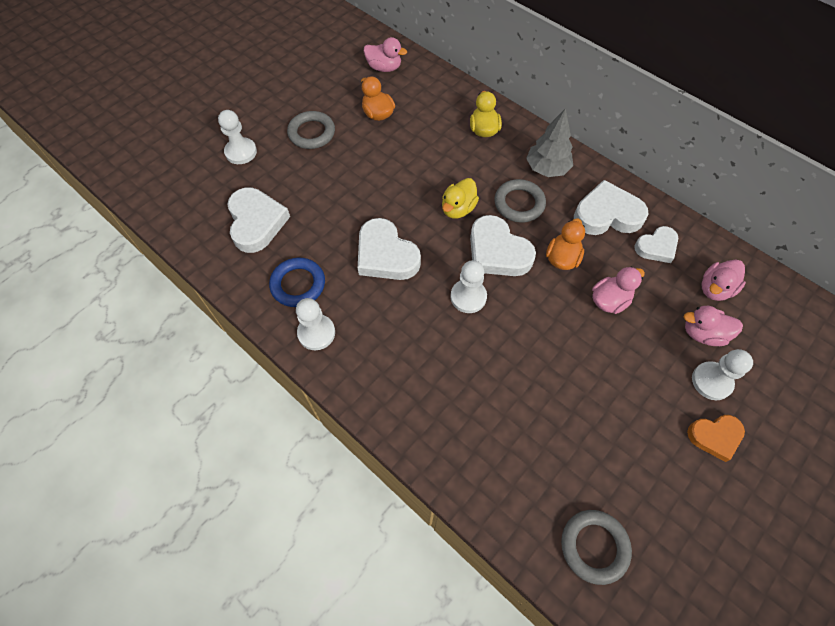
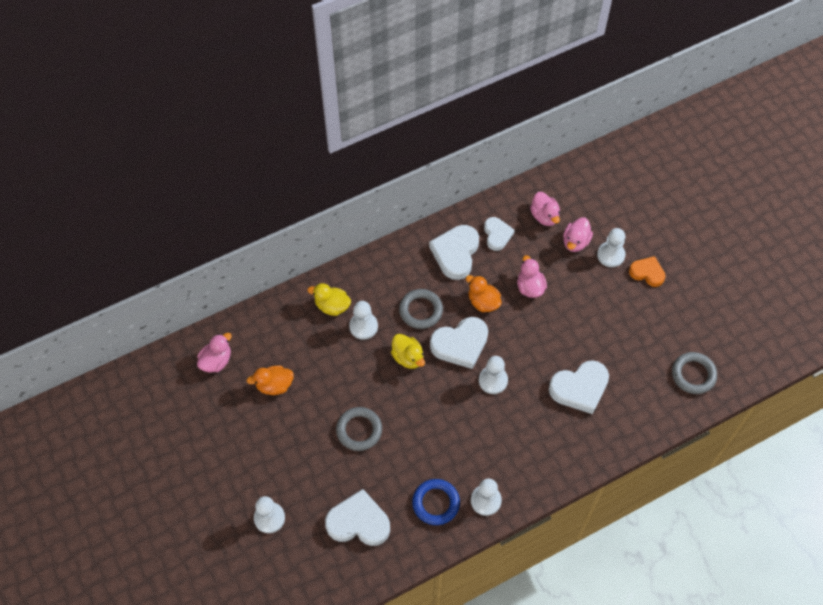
camera: 70 degrees left, 0 degrees up
(311, 133) = (273, 449): grey ring -> grey ring (359, 430)
(386, 255) = (432, 427): white heart -> white heart (580, 388)
(474, 161) = (363, 326): none -> white pawn
(547, 169) = (394, 276): grey tree -> none
(715, 436) = (647, 273): orange heart -> orange heart turned 75 degrees counterclockwise

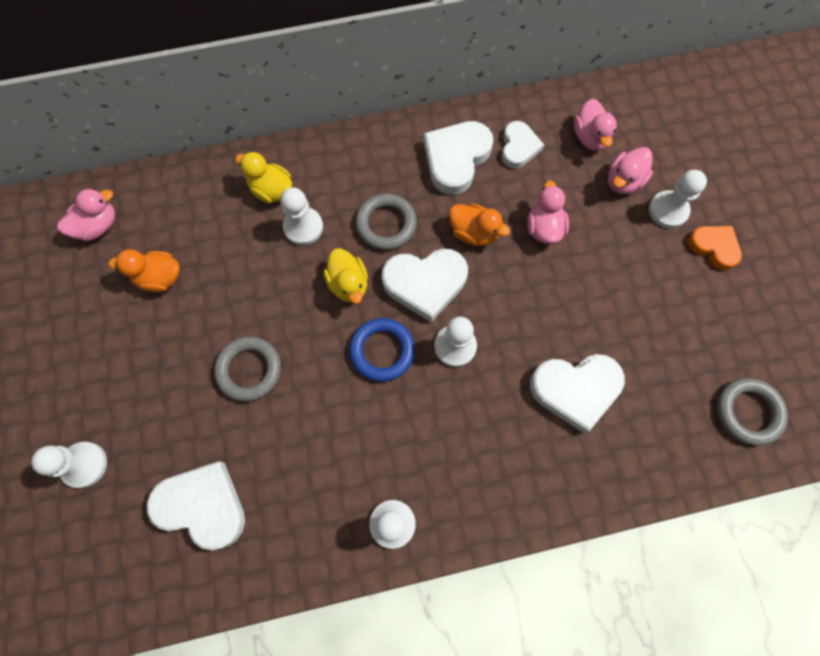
camera: 15 degrees right, 10 degrees up
(436, 503) = (320, 507): blue ring -> blue ring (382, 351)
(483, 302) = (473, 233): orange duck -> orange duck turned 150 degrees clockwise

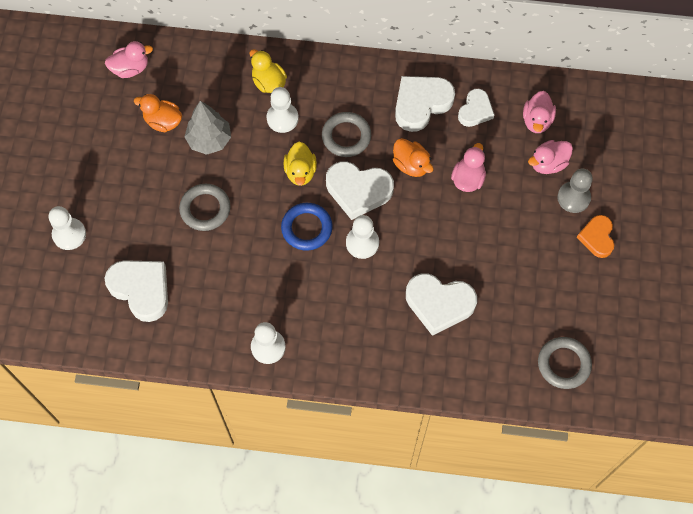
camera: 20 degrees right, 5 degrees down
(224, 281) = (209, 140): none -> grey tree
(668, 210) = (573, 198): white pawn -> grey pawn
(714, 247) = (597, 237): orange heart -> orange heart turned 150 degrees counterclockwise

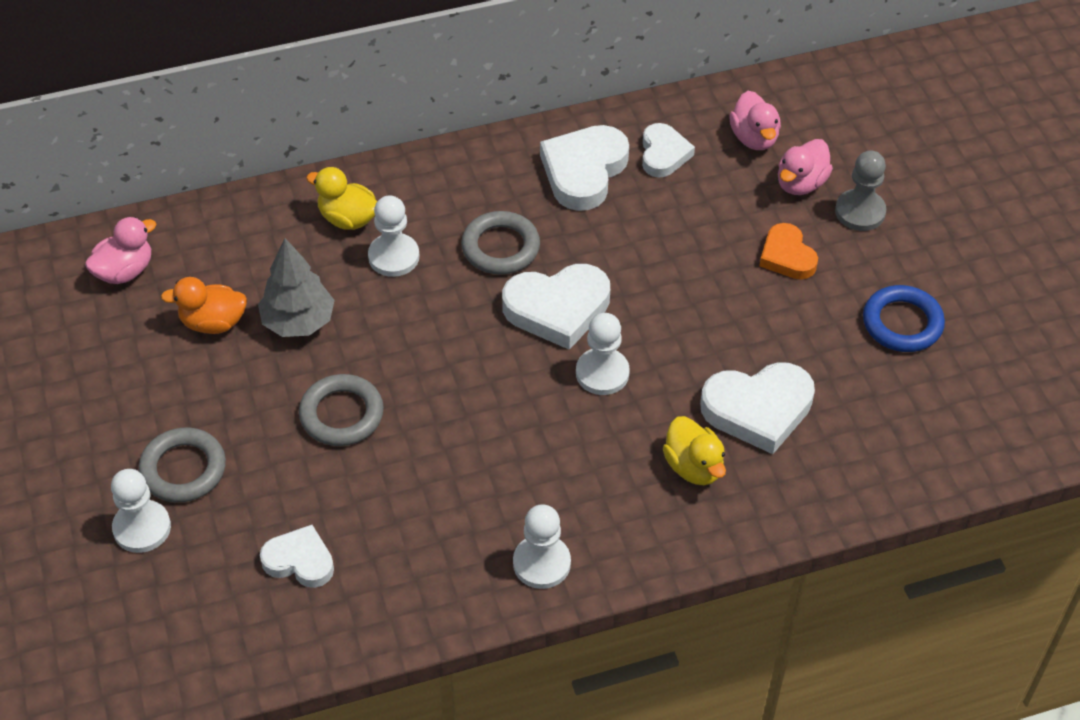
camera: 25 degrees left, 15 degrees down
(141, 289) = (299, 561): white heart -> white heart, size x0.62
(300, 172) = (459, 315): yellow duck -> yellow duck (694, 467)
(306, 228) = (510, 384): blue ring -> blue ring (902, 323)
(411, 165) = (614, 250): orange duck -> none
(468, 179) = (703, 240): pink duck -> none
(563, 364) = (975, 419): grey ring -> grey ring (183, 469)
(597, 237) = (920, 248): orange heart -> orange heart (787, 256)

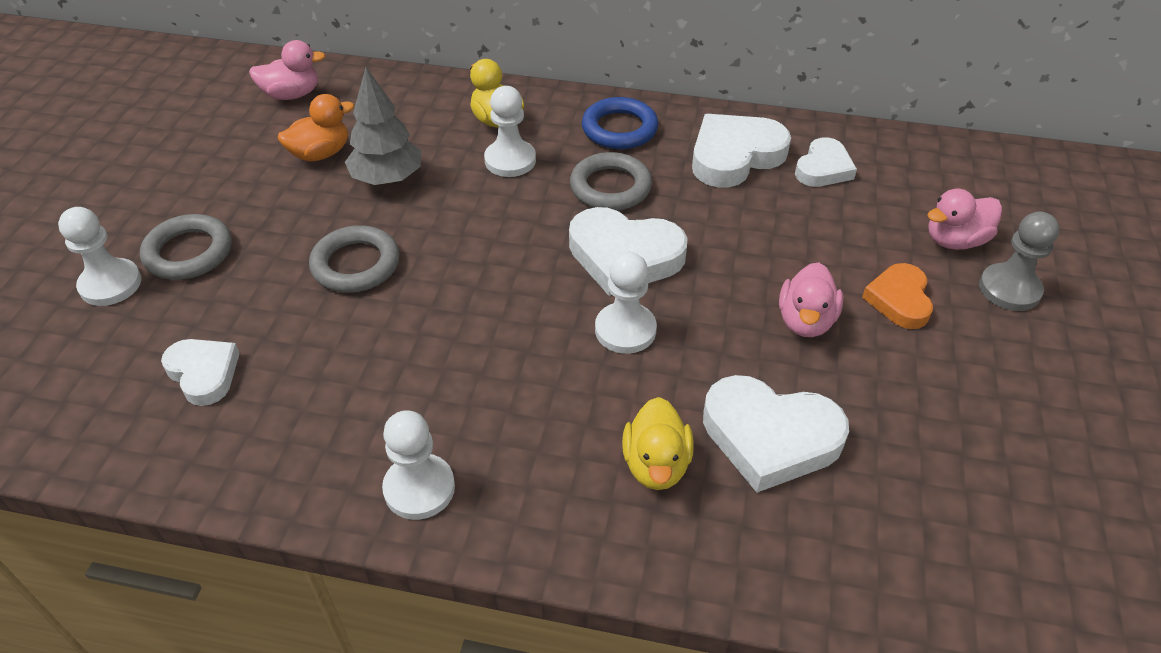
camera: 30 degrees right, 5 degrees down
(213, 323) = (320, 154): orange duck -> orange duck turned 120 degrees clockwise
(754, 138) = (927, 186): pink duck -> pink duck (805, 321)
(902, 323) = (1001, 418): blue ring -> blue ring (619, 129)

